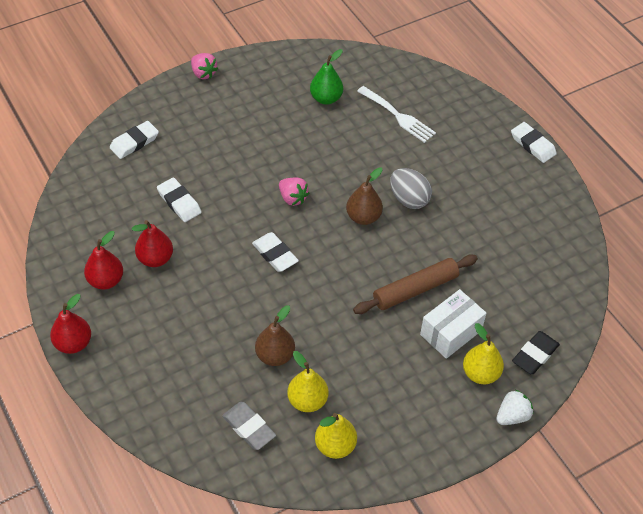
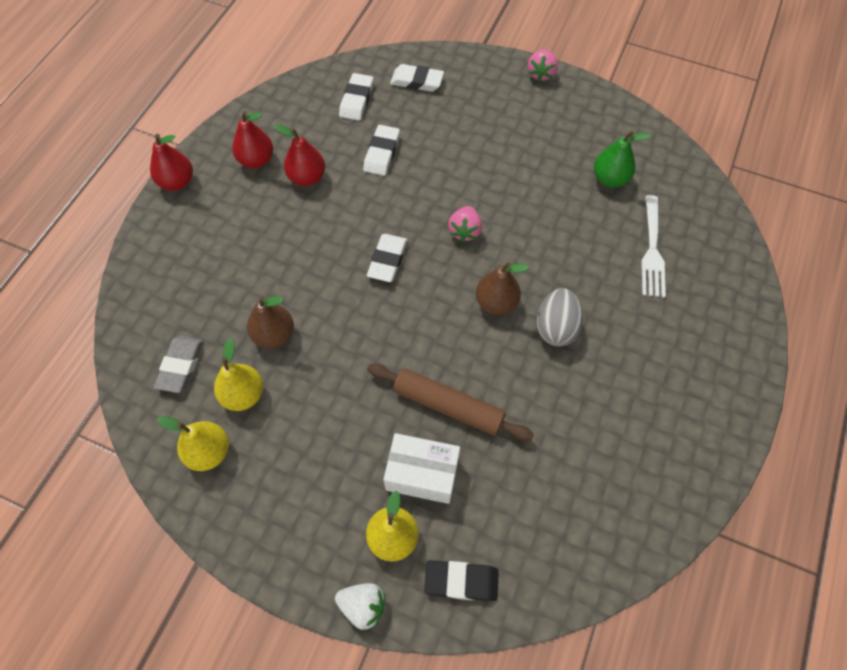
camera: 55 degrees right, 10 degrees up
(532, 145) = (747, 399): white eraser -> white eraser (356, 100)

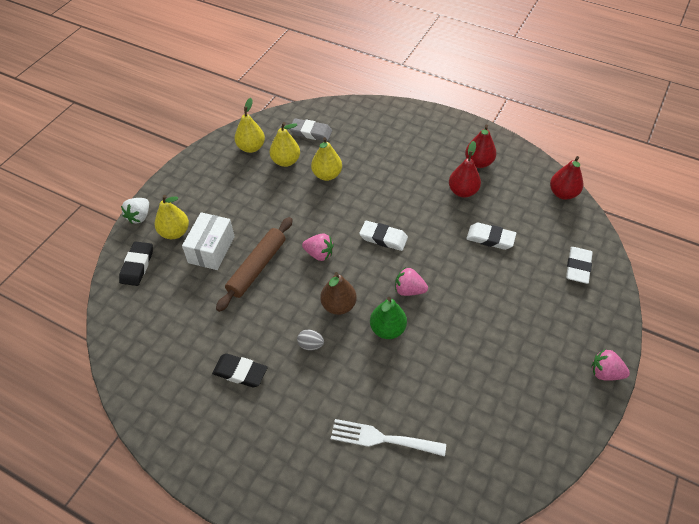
camera: 95 degrees right, 10 degrees down
(177, 182) = (456, 122): red pear -> red pear (563, 193)
(274, 335) = (327, 175): brown pear -> yellow pear
(356, 100) = (549, 223): white eraser -> none
(419, 331) = (319, 254): none -> pink strawberry
(555, 327) = (310, 345): grey egg -> grey egg, size x0.56
(607, 401) = (240, 372): none -> black eraser
(610, 179) = (468, 416): green pear -> green pear (387, 329)

